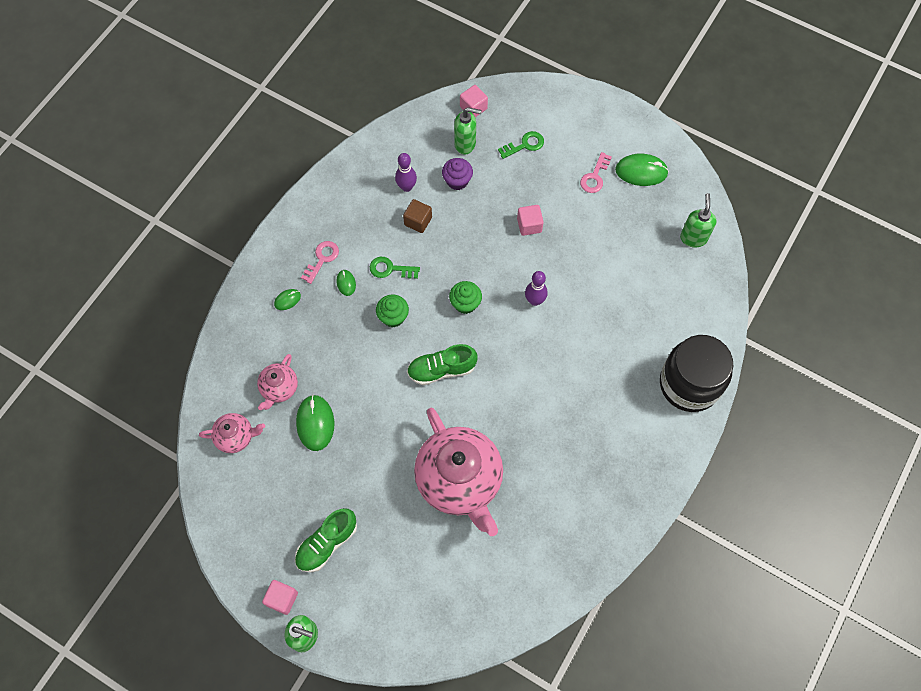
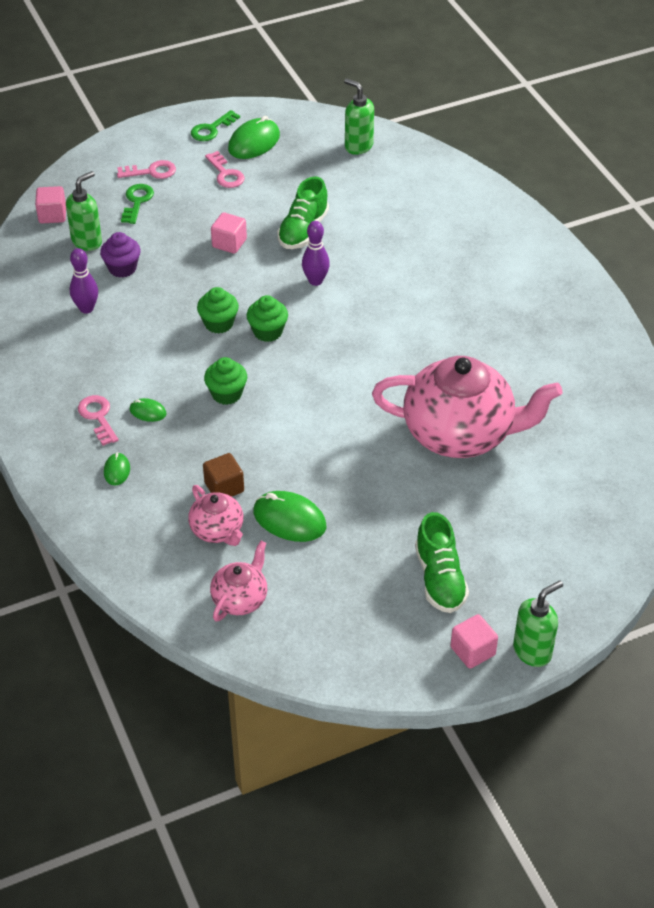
camera: 55 degrees left, 20 degrees down
(390, 269) = (168, 368): green key -> green key (212, 129)
(418, 221) = (136, 320): brown cube -> brown cube (224, 487)
(441, 370) = (324, 386): green shoe -> green shoe (303, 230)
(451, 270) = (219, 323): none -> green cupcake
(560, 132) = (151, 172): none -> pink key
(689, 384) = (503, 224): black jar -> none

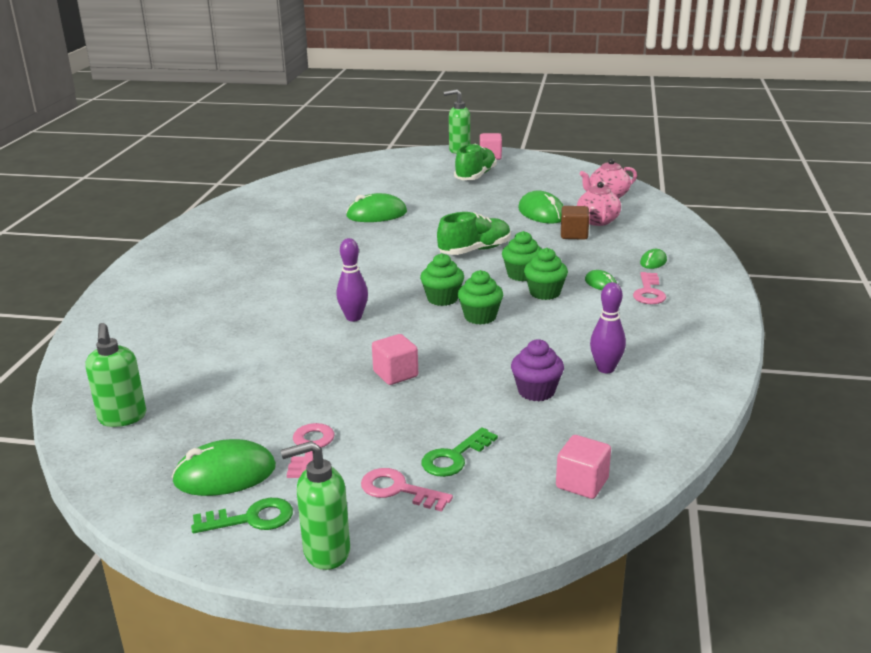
camera: 145 degrees left, 20 degrees down
(87, 241) = (557, 433): green soap dispenser -> green soap dispenser (325, 552)
(188, 376) = (545, 293): none -> green cupcake
(303, 230) = (307, 359): green shoe -> green shoe (475, 250)
(460, 434) = (376, 214): pink teapot -> green mouse

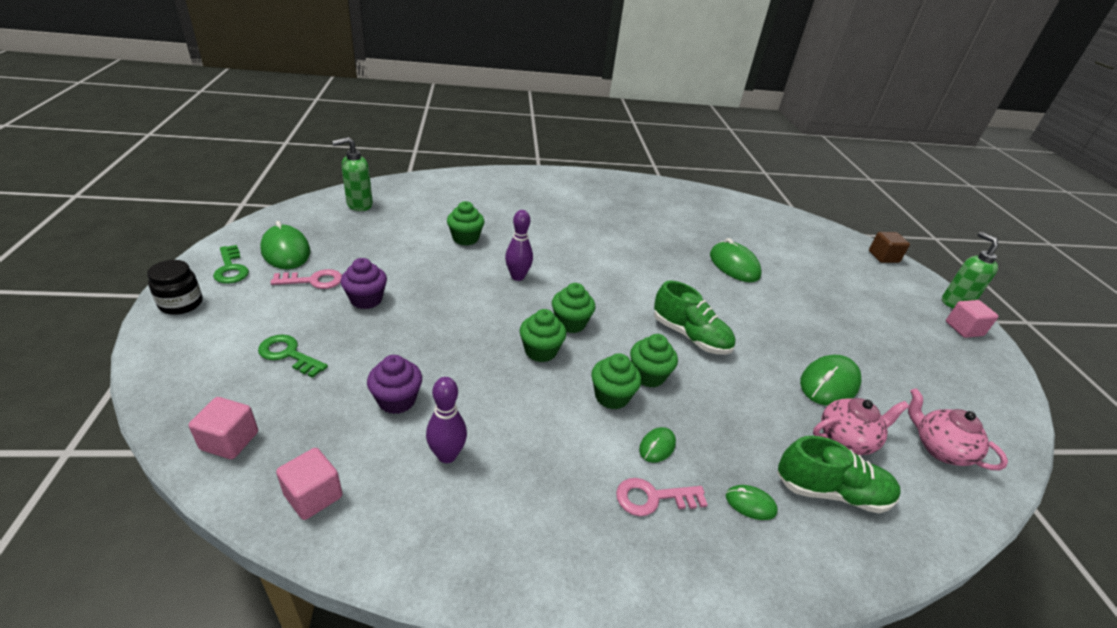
camera: 70 degrees right, 10 degrees up
(259, 343) = (465, 238): none -> green cupcake
(325, 552) = (181, 304): green soap dispenser -> black jar
(365, 409) = (366, 299): none -> purple cupcake
(395, 374) = (423, 309): pink cube -> pink cube (313, 496)
(398, 490) = (248, 329): pink key -> none
(475, 176) = (891, 321): green shoe -> green shoe (831, 491)
(574, 235) = (784, 416): brown cube -> brown cube (883, 257)

